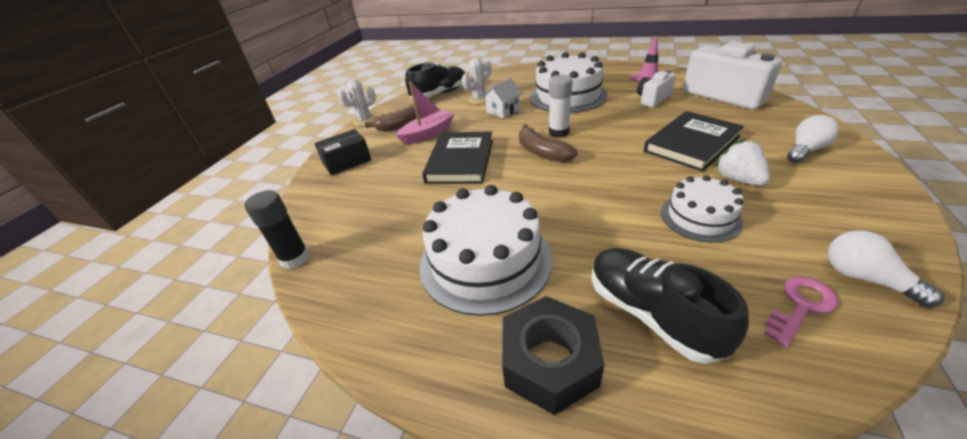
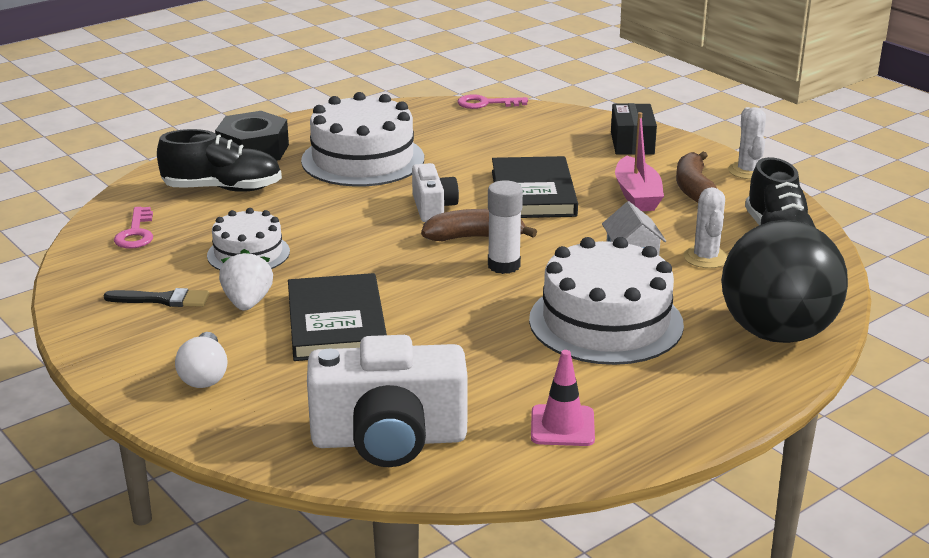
camera: 120 degrees right, 10 degrees down
(295, 258) = (486, 103): black glue stick -> pink key
(460, 161) = (533, 193): black book -> black book turned 45 degrees clockwise
(523, 73) = (777, 333): none -> black ball
(653, 99) = (480, 376): white camera -> white camera (433, 208)
(738, 179) = (247, 302): white strawberry -> white strawberry turned 105 degrees counterclockwise
(809, 212) = (162, 299): none -> black brush
(864, 278) = (101, 268): white light bulb -> none

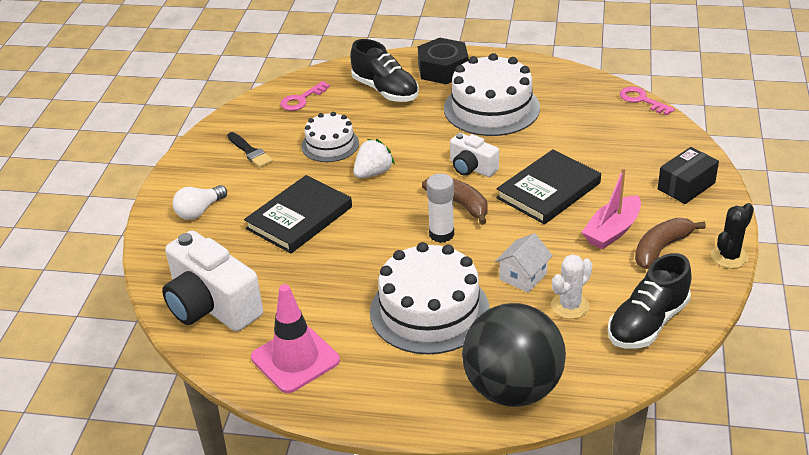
camera: 50 degrees right, 10 degrees up
(247, 302) = (281, 177): white strawberry -> white strawberry (373, 173)
(433, 208) = (472, 168): white camera -> white camera turned 90 degrees clockwise
(562, 426) = (295, 359): pink traffic cone -> pink traffic cone, size x1.54
(748, 171) = (729, 256): white cactus -> black cactus

